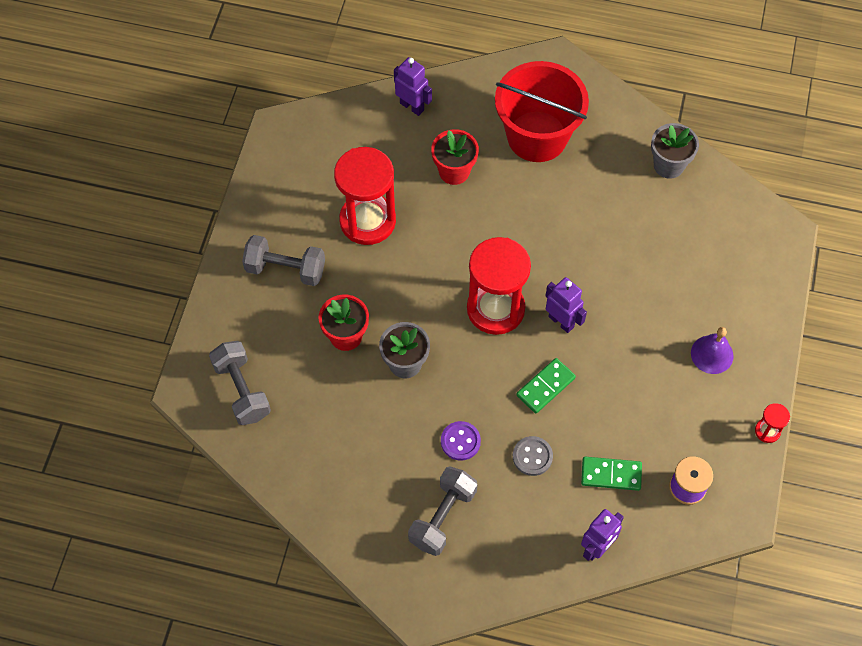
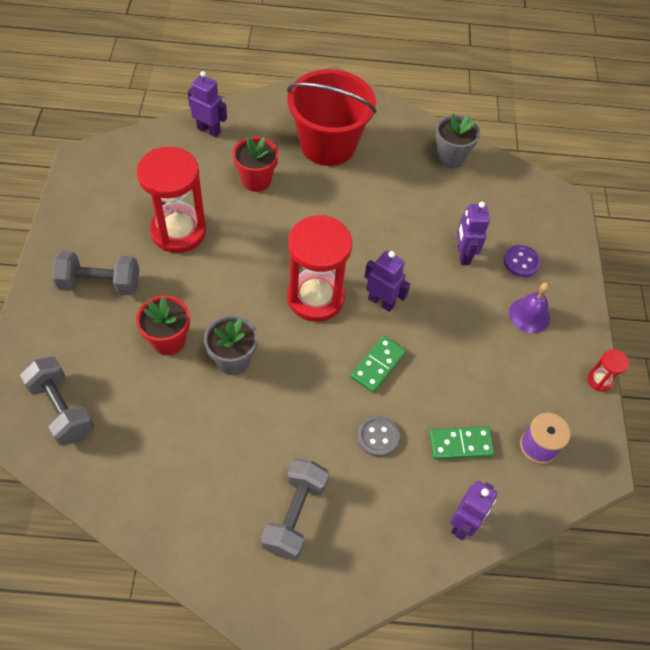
camera: 15 degrees left, 5 degrees down
(460, 441) = (301, 431): purple button -> purple button (521, 262)
(657, 280) = (463, 255): none -> purple robot

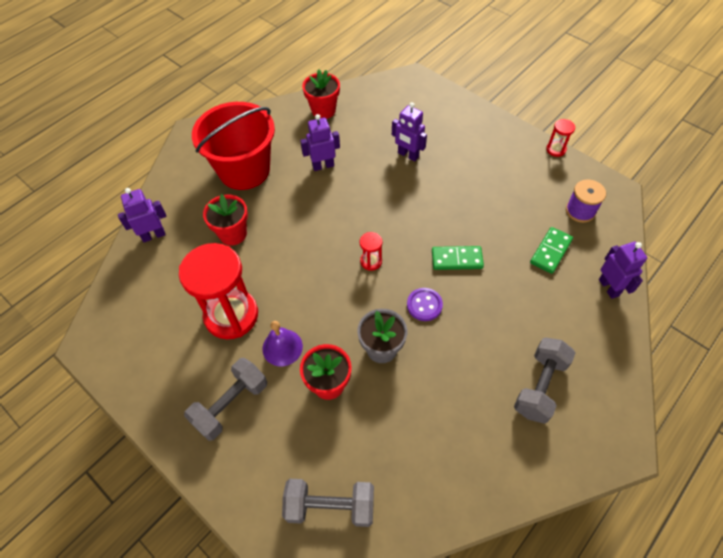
camera: 45 degrees left, 0 degrees up
(295, 515) = (540, 386): grey dumbbell -> grey dumbbell turned 60 degrees clockwise
(315, 297) = (371, 261): red hourglass -> red hourglass, size x0.42
(377, 437) = (512, 295): grey button -> none
(378, 365) = (457, 259): green domino -> green domino turned 75 degrees counterclockwise
(381, 302) = (407, 224): purple robot -> purple robot (323, 166)
(450, 157) = (323, 110): grey flower pot -> red flower pot
(521, 262) = (439, 129): purple button -> purple button (424, 305)
(529, 315) = (482, 152): purple bell -> purple bell (282, 347)

